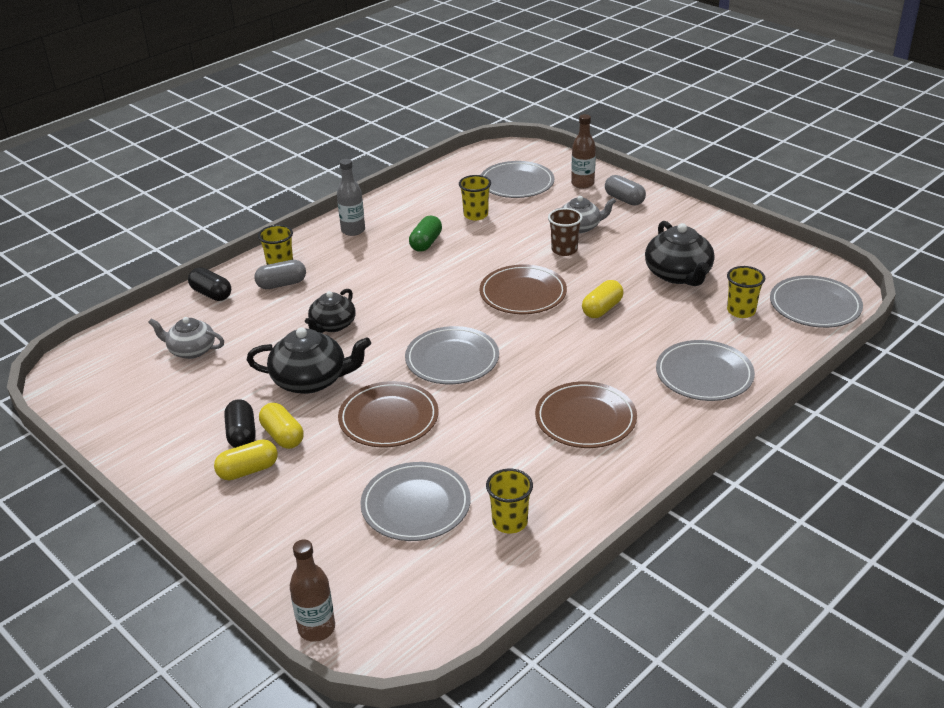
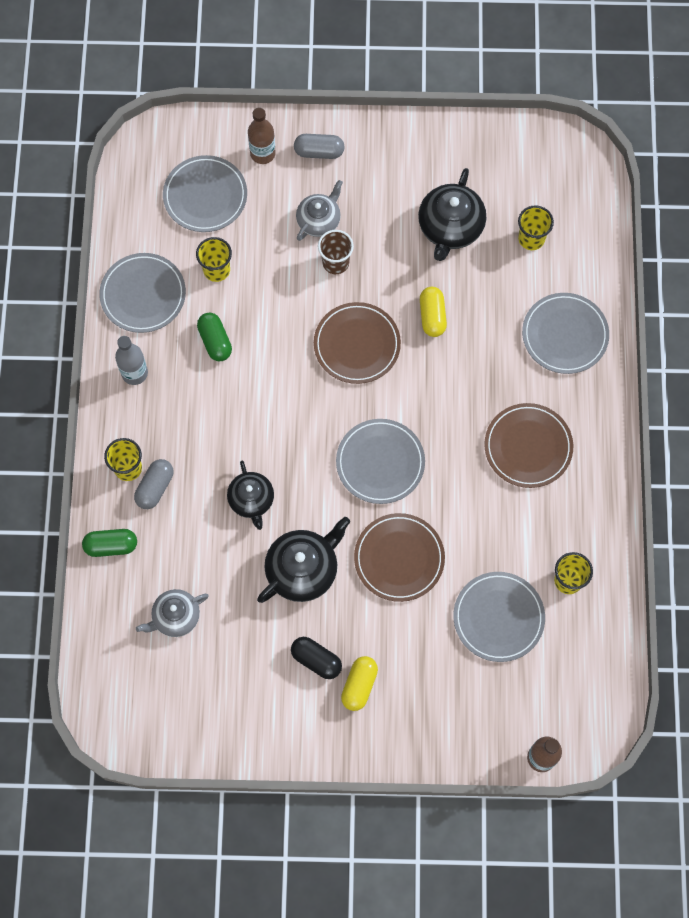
camera: 45 degrees left, 35 degrees up
(211, 294) = (111, 546): black capsule -> green capsule
(283, 436) = (346, 636): yellow capsule -> none
(678, 274) = (450, 227): black teapot -> black teapot turned 75 degrees clockwise
(815, 306) = (576, 191): grey plate -> grey plate (143, 294)

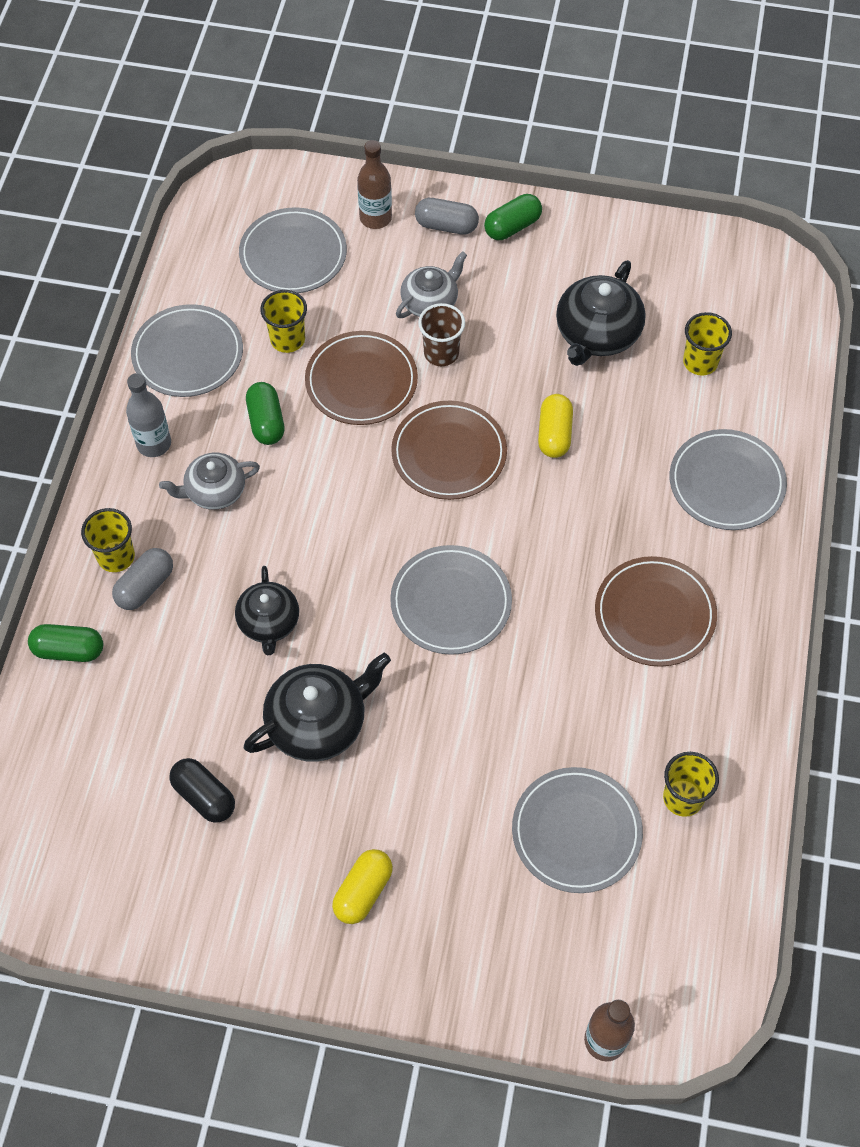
camera: 10 degrees right, 10 degrees down
(175, 617) = (131, 756): grey teapot -> grey teapot (214, 491)
(316, 660) = (310, 846): black capsule -> black capsule (204, 796)
(370, 144) = (512, 226): none -> green capsule
(399, 558) = (452, 729): brown plate -> brown plate (361, 381)

